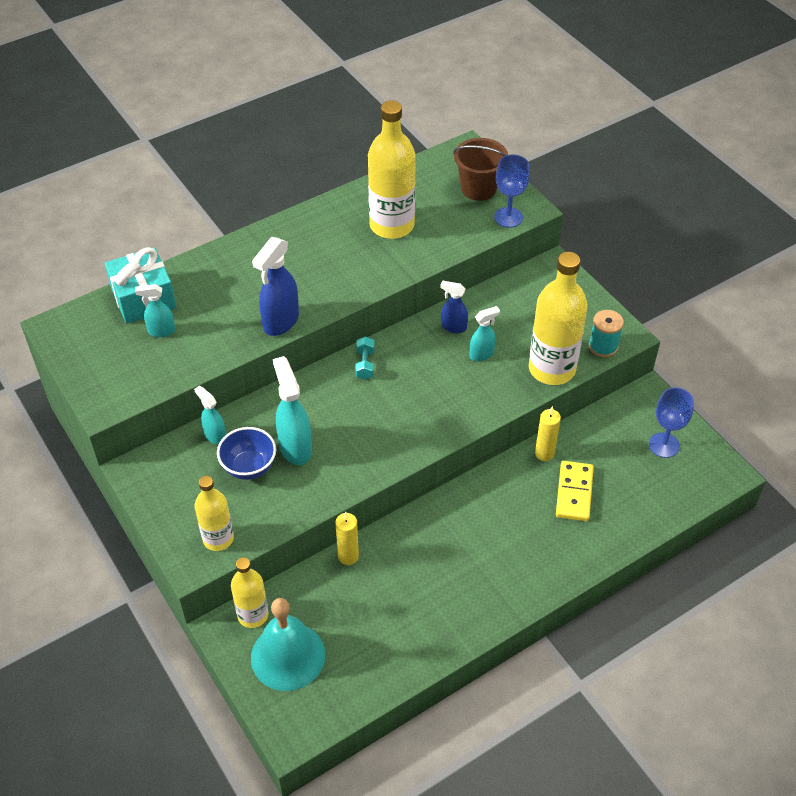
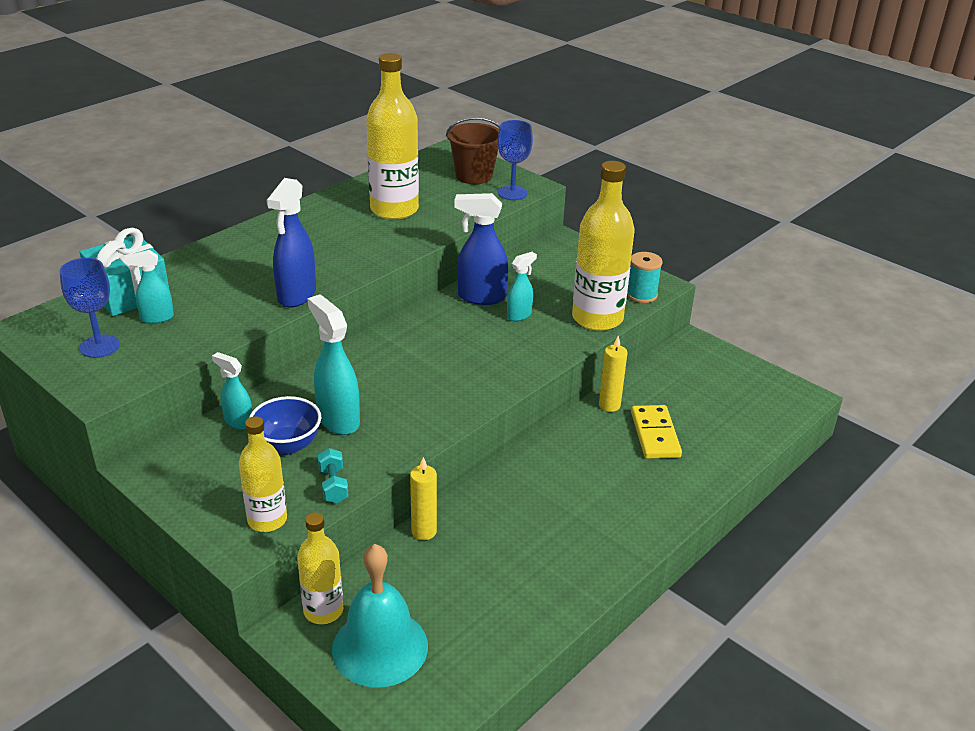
camera: 15 degrees left, 15 degrees down
(365, 364) = (395, 338): turquoise dumbbell -> turquoise dumbbell (333, 485)
(453, 327) = (481, 297): blue spray bottle -> blue spray bottle, size x1.70
(664, 445) = (728, 382): blue goblet -> blue goblet (99, 346)

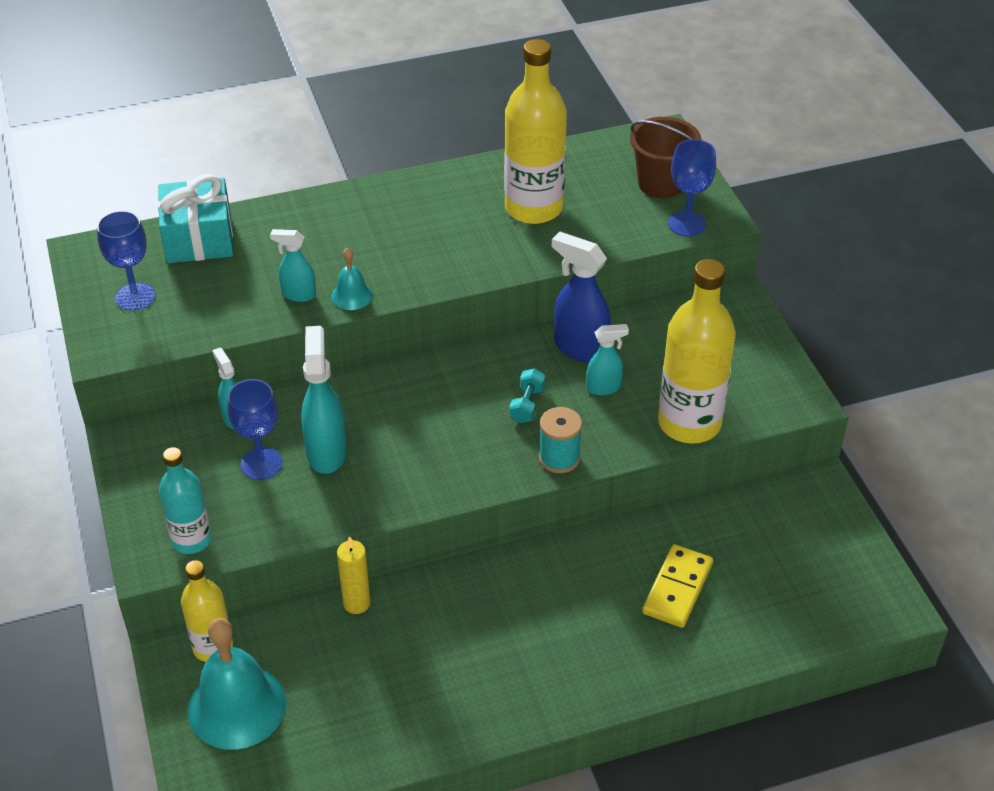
camera: 30 degrees right, 10 degrees up
(156, 318) = (204, 279): turquoise spray bottle -> turquoise spray bottle (298, 295)
(267, 520) = (191, 540): yellow bottle -> turquoise bottle
(288, 445) = (261, 464): blue bowl -> blue goblet
(296, 295) = (352, 295): blue spray bottle -> turquoise bell
(333, 485) = (272, 526): turquoise dumbbell -> turquoise dumbbell (527, 404)
(609, 405) = (655, 531): yellow candle -> none
(641, 295) = (768, 408): turquoise spool -> turquoise spool (559, 458)

